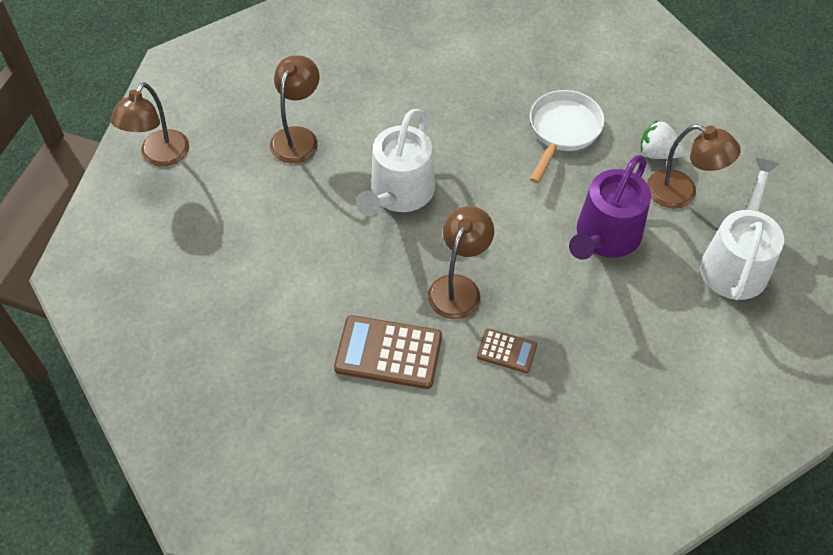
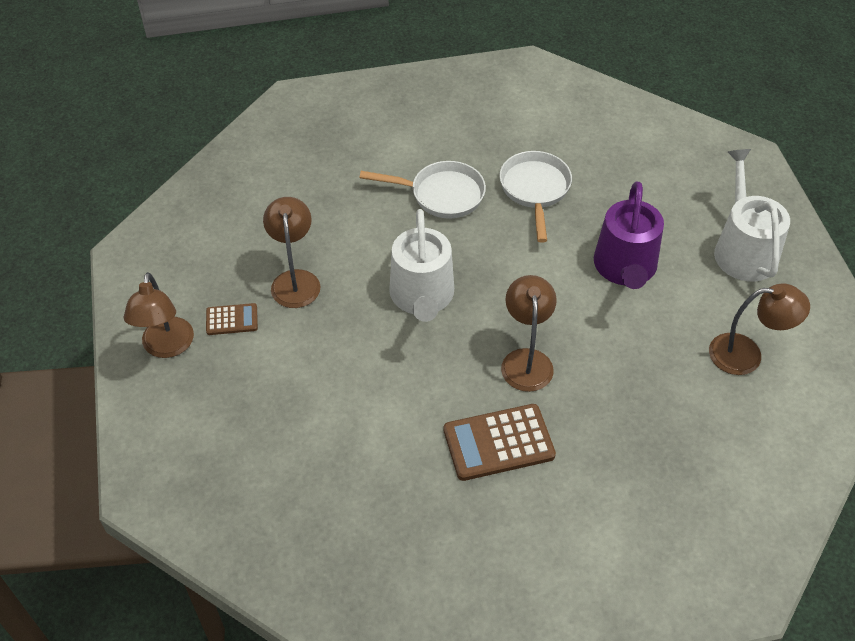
camera: 25 degrees left, 5 degrees down
(472, 105) = (441, 194): none -> white pan
(506, 351) = (601, 399): brown calculator -> brown calculator (232, 320)
(657, 153) = (626, 181): white strawberry -> none
(681, 193) = (666, 208): brown lamp -> brown lamp (746, 354)

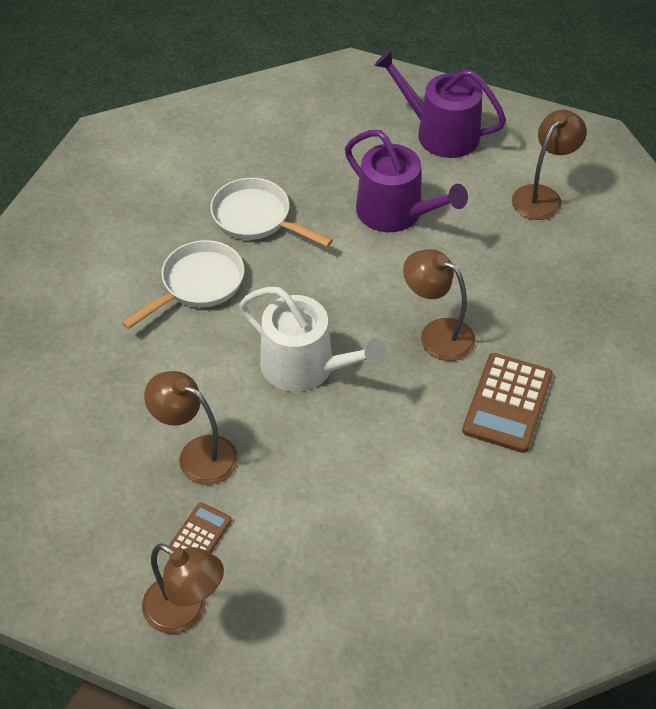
camera: 55 degrees left, 0 degrees up
(743, 249) = (440, 133): white watering can -> purple watering can

